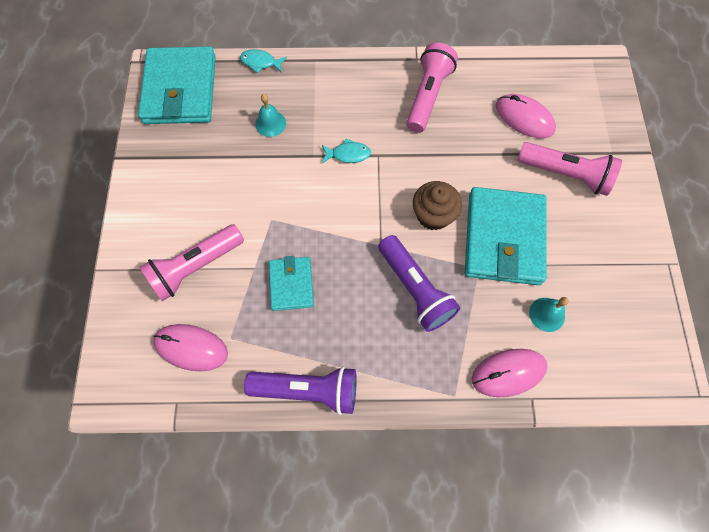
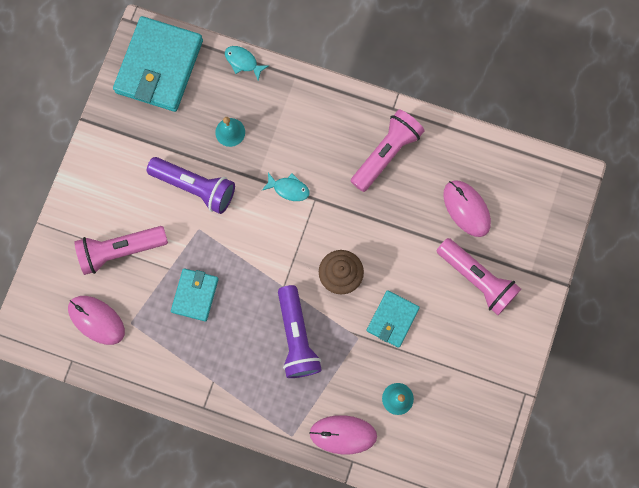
camera: 20 degrees right, 10 degrees up
(308, 390) = (177, 388): purple flashlight -> purple flashlight (195, 187)
(504, 238) = (392, 319): turquoise wallet -> turquoise wallet, size x0.53

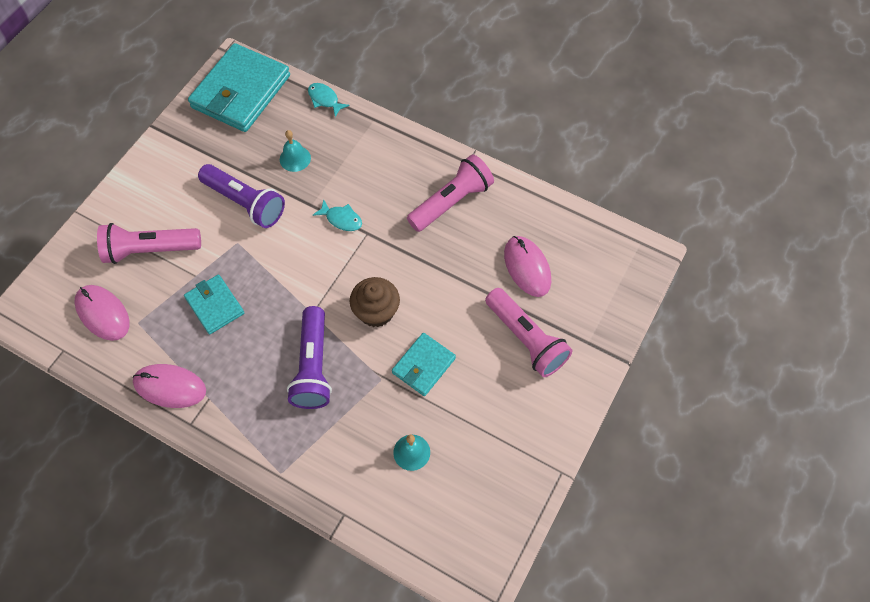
camera: 10 degrees right, 15 degrees down
(195, 295) = (215, 306): turquoise wallet -> turquoise wallet turned 60 degrees counterclockwise
(343, 434) = (340, 481): pink mouse -> pink mouse (170, 387)

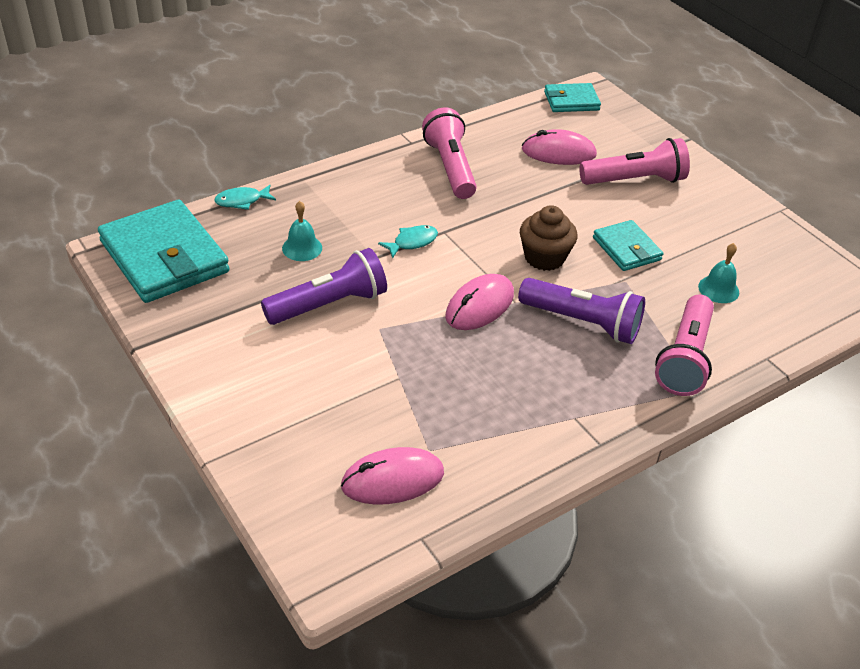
camera: 65 degrees left, 20 degrees down
(150, 250) = (330, 406): pink flashlight -> pink flashlight (685, 359)
(170, 387) = (540, 447): pink mouse -> pink mouse (480, 306)
(215, 306) = (453, 374): turquoise wallet -> turquoise wallet (571, 101)

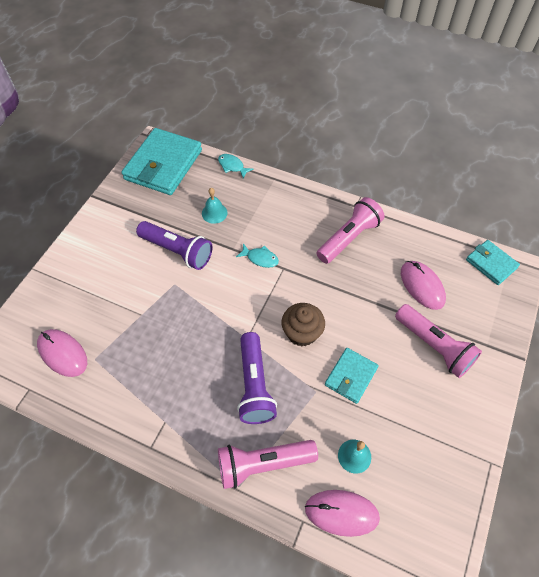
camera: 60 degrees right, 15 degrees up
(480, 306) = (229, 322): pink mouse -> pink mouse (341, 513)

